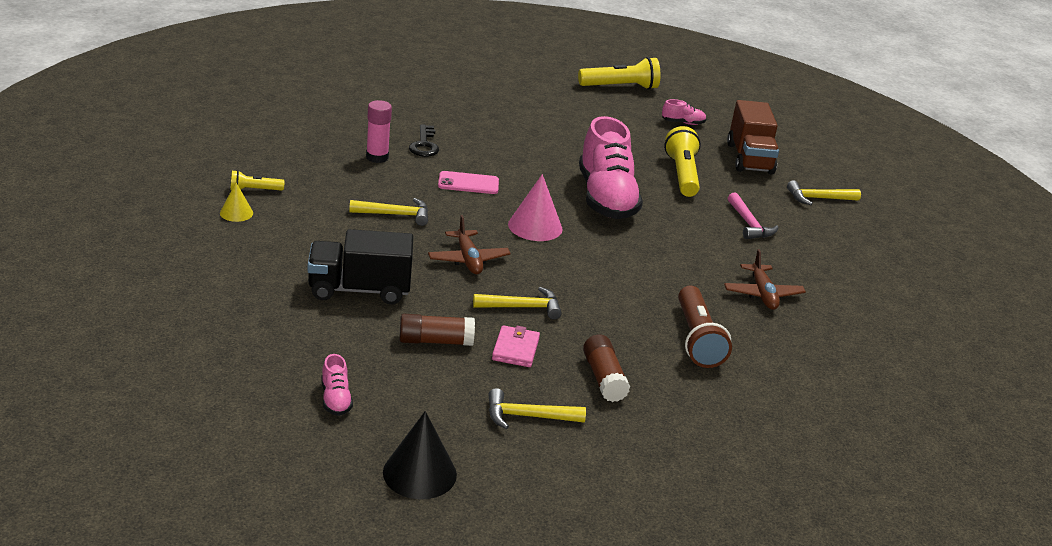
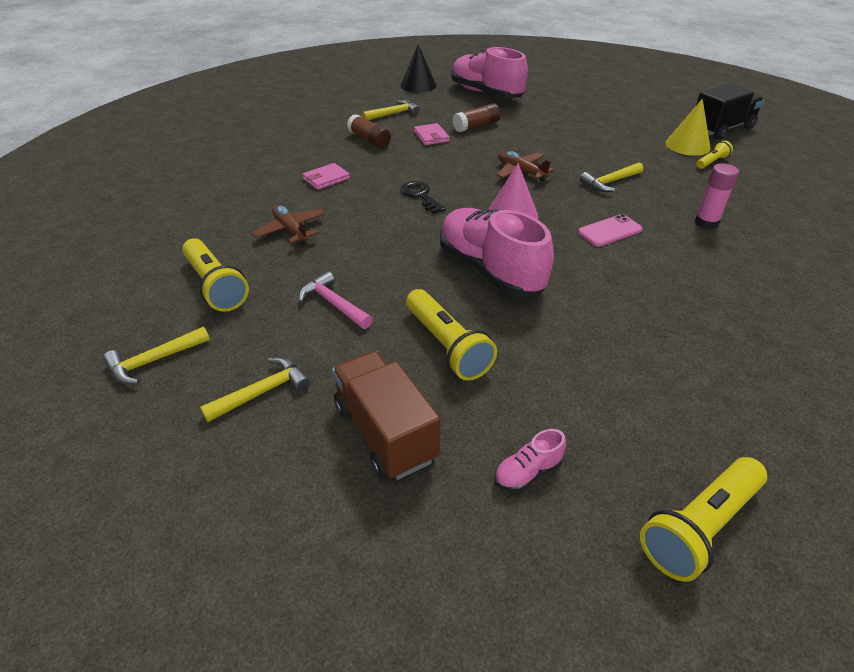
camera: 155 degrees right, 10 degrees up
(236, 213) = (687, 145): yellow cone -> yellow cone, size x1.74
(335, 399) = (486, 93): pink shoe -> pink shoe, size x2.47
(359, 290) = (550, 134): black truck -> black truck (721, 129)
(424, 145) = (703, 254): black key -> black key (420, 196)
(522, 307) = (452, 157): yellow hammer -> yellow hammer (154, 361)
(697, 339) = (326, 179): brown flashlight -> pink wallet
(845, 272) = (215, 286): none -> yellow flashlight

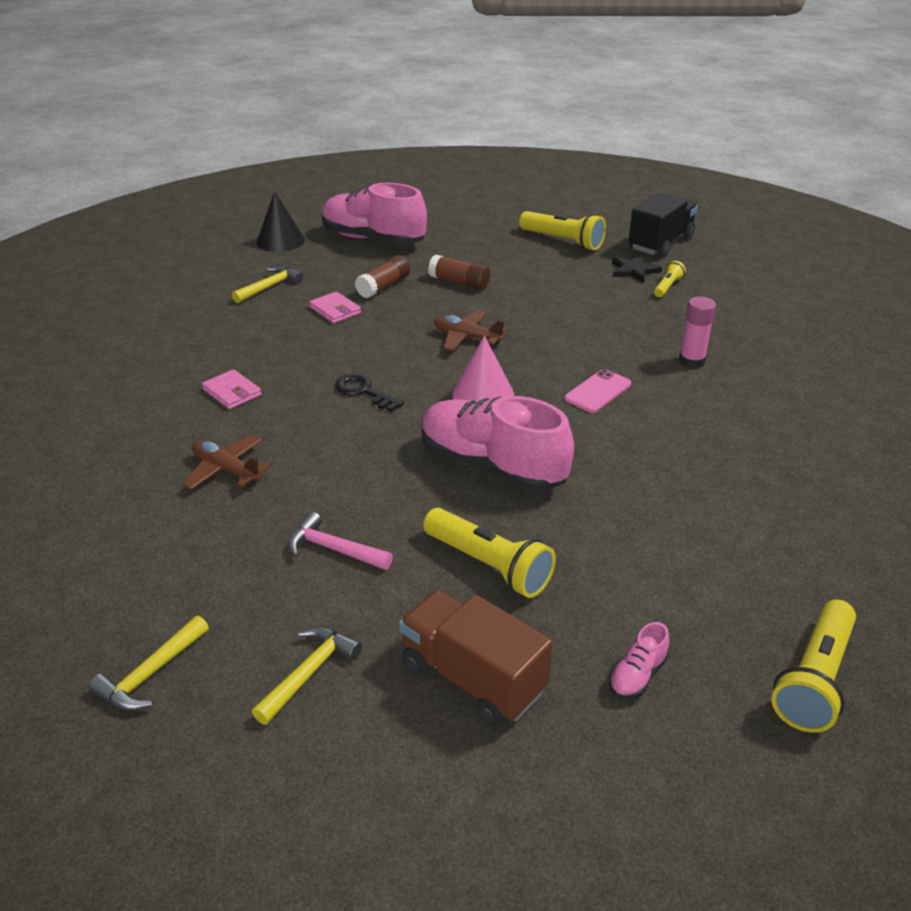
camera: 20 degrees left, 5 degrees down
(215, 286) = (171, 563): yellow flashlight -> yellow flashlight (563, 241)
(326, 179) = (232, 392): pink wallet -> pink wallet turned 75 degrees counterclockwise
(369, 140) = (258, 329): brown glue stick -> brown glue stick (459, 282)
(610, 182) = (571, 332): yellow hammer -> none
(687, 145) = (634, 270): yellow cone -> black star

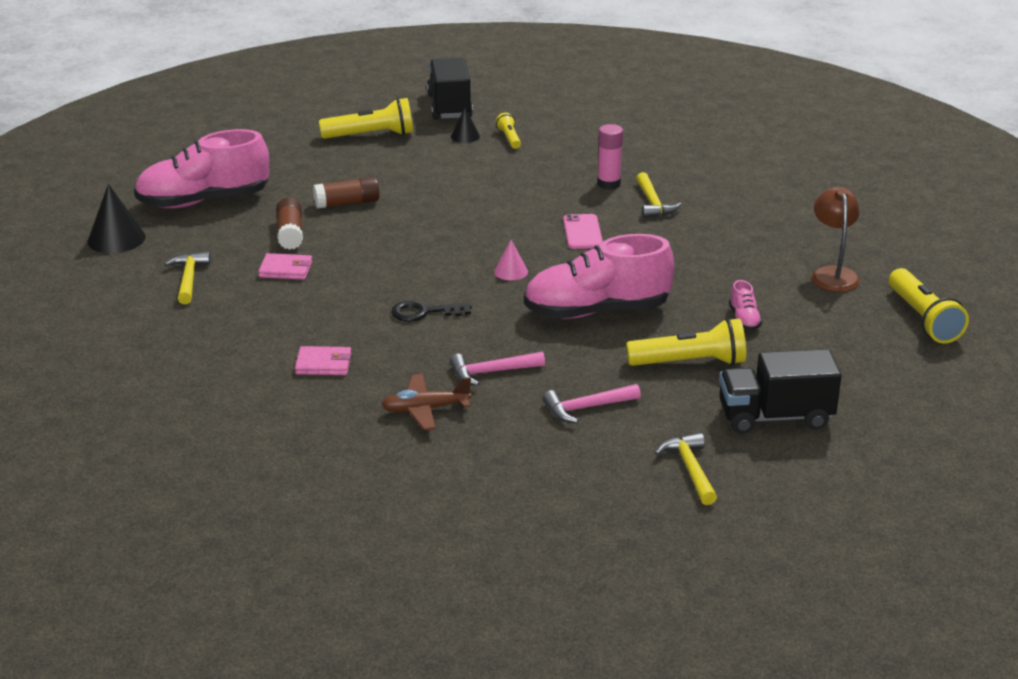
camera: 45 degrees left, 5 degrees down
(150, 674) = (604, 527): yellow hammer -> yellow hammer (653, 203)
(322, 469) = (491, 372): none -> pink hammer
(466, 338) = (429, 240): brown plane -> none
(472, 678) = (775, 417): brown truck -> black truck
(483, 394) = (511, 271): pink cone -> pink cone, size x0.58
(634, 270) = (465, 136): black star -> black cone
(637, 675) = (847, 366): pink shoe -> pink shoe (744, 319)
(783, 564) = (833, 274): none -> brown lamp

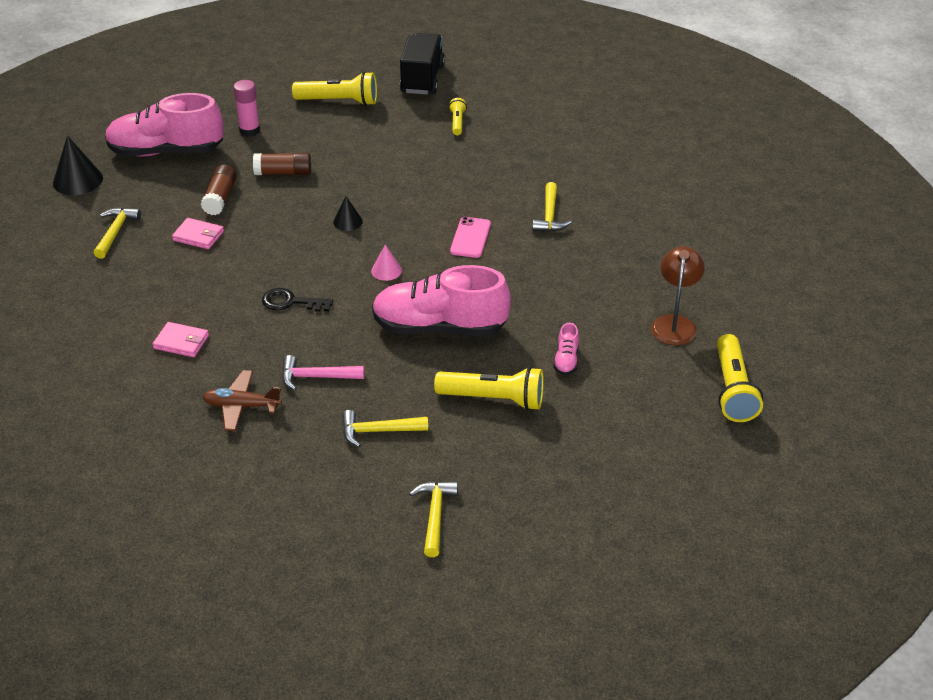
camera: 15 degrees right, 10 degrees up
(465, 136) = (420, 114): black cone -> black cone (347, 221)
(586, 408) = (378, 431): pink hammer -> yellow hammer
(608, 184) = (520, 187): pink glue stick -> pink glue stick (249, 131)
(775, 417) = (539, 474): black truck -> none

